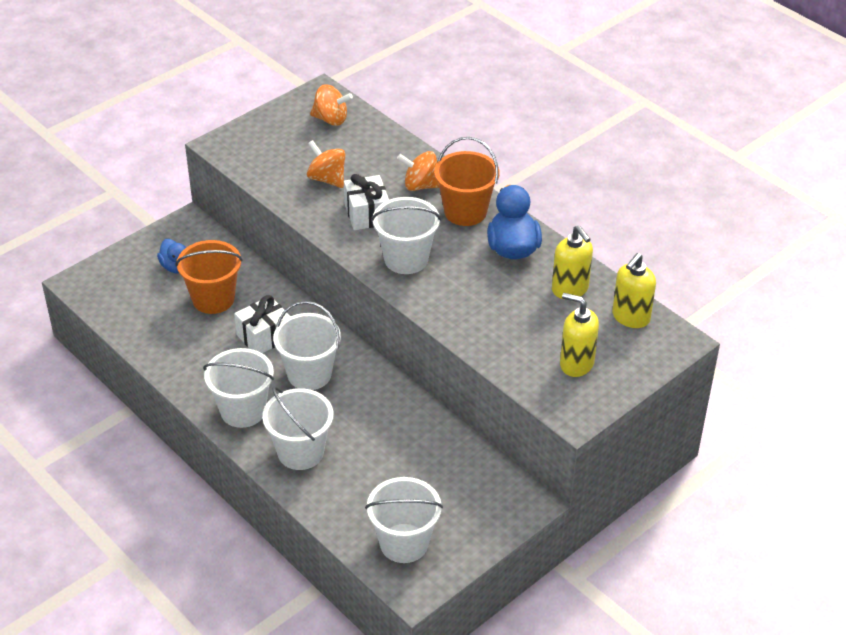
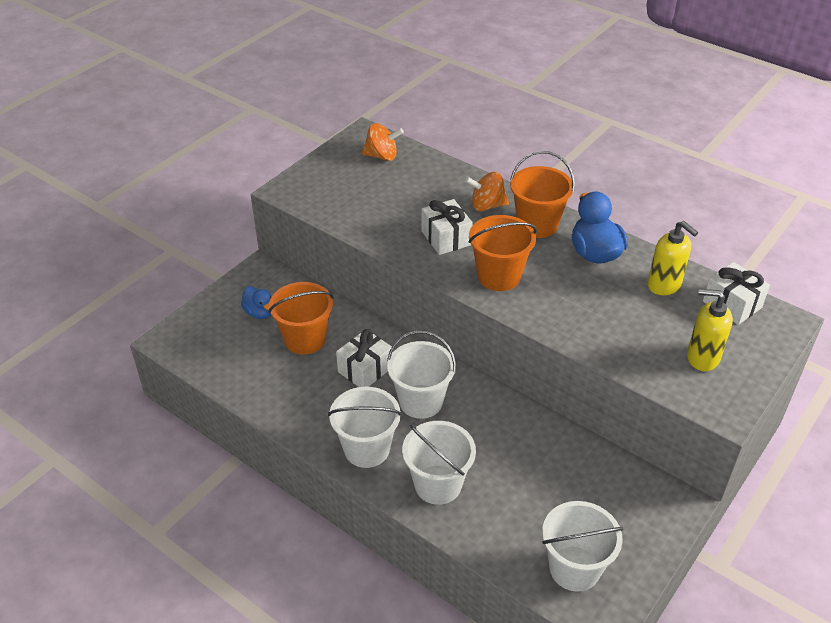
camera: 10 degrees left, 0 degrees up
(327, 179) = (397, 210): orange spinning top -> none
(406, 259) = (499, 276): white bucket -> orange bucket
(630, 317) = (732, 304): yellow soap dispenser -> white gift

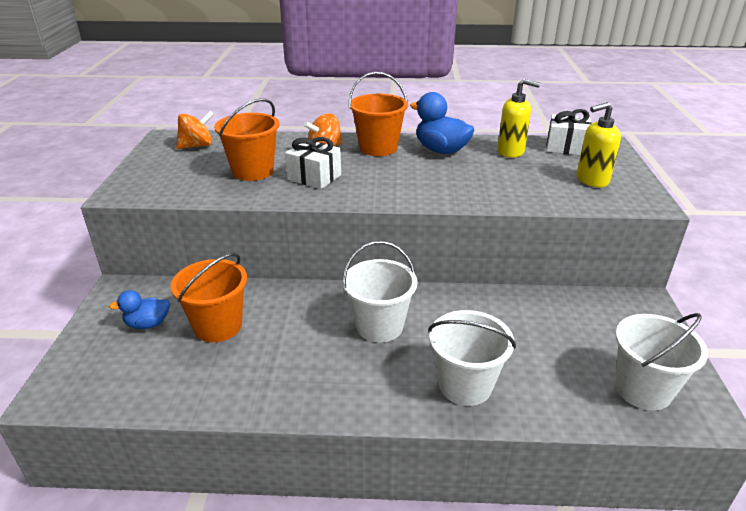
camera: 35 degrees left, 10 degrees down
(260, 313) = (148, 324): blue duck -> blue duck turned 150 degrees clockwise
(365, 369) = (303, 324): white gift -> none
(367, 449) = (370, 390): white bucket -> none
(499, 276) = (388, 186): orange bucket -> orange bucket (253, 171)

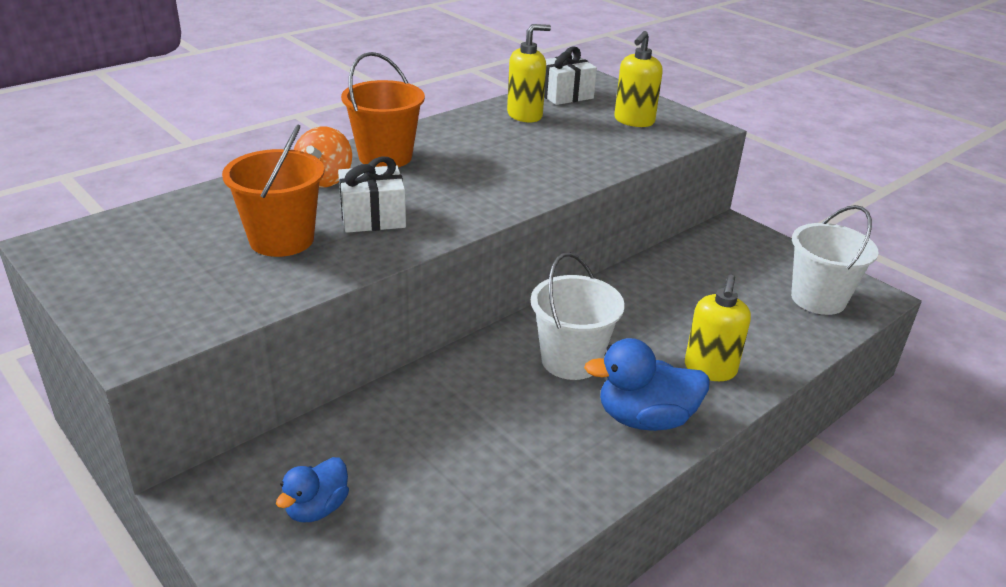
camera: 45 degrees left, 0 degrees up
(197, 146) = (133, 238): orange spinning top -> none
(218, 326) = (409, 457): orange bucket -> none
(441, 150) = (457, 137): blue duck -> blue duck (645, 418)
(465, 385) = (710, 369): white bucket -> yellow soap dispenser

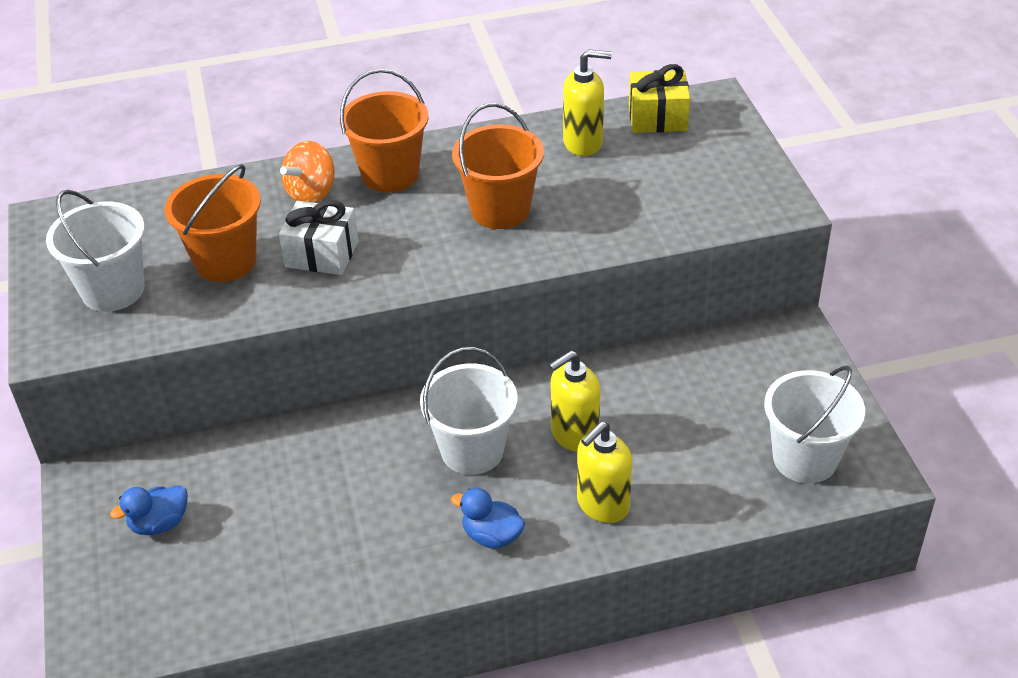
camera: 30 degrees right, 10 degrees up
(176, 284) = (113, 290): none -> white bucket
(501, 163) = (500, 210): none -> orange bucket
(564, 95) = (657, 118): white gift -> yellow gift
(634, 121) = (703, 178): yellow soap dispenser -> yellow soap dispenser (574, 435)
(645, 418) = (492, 536): blue duck -> blue duck, size x0.61

